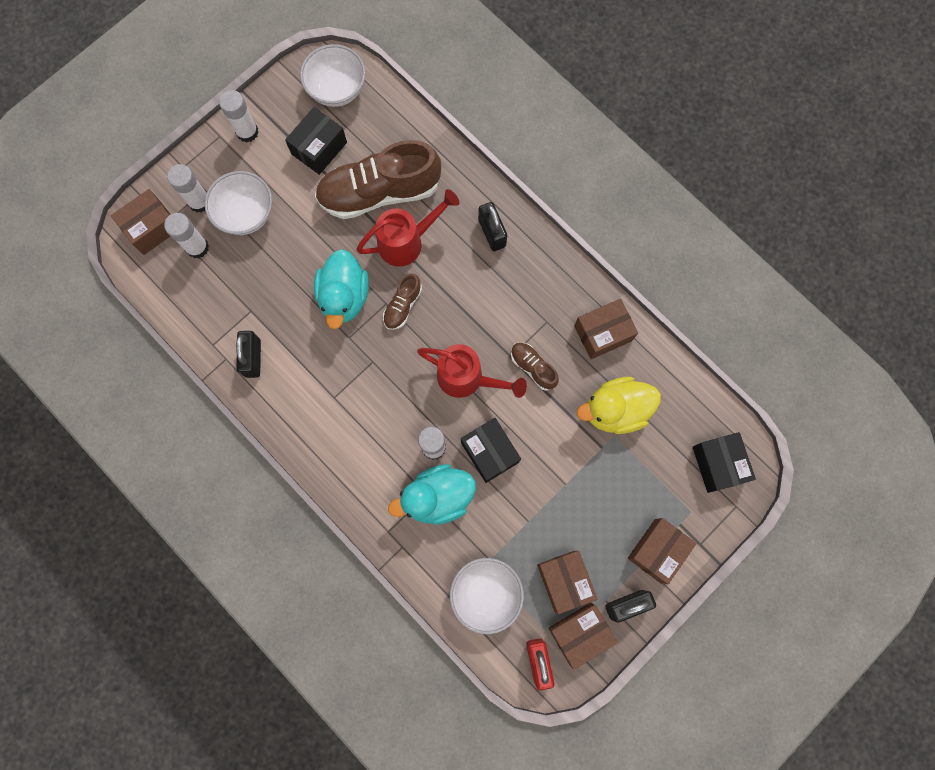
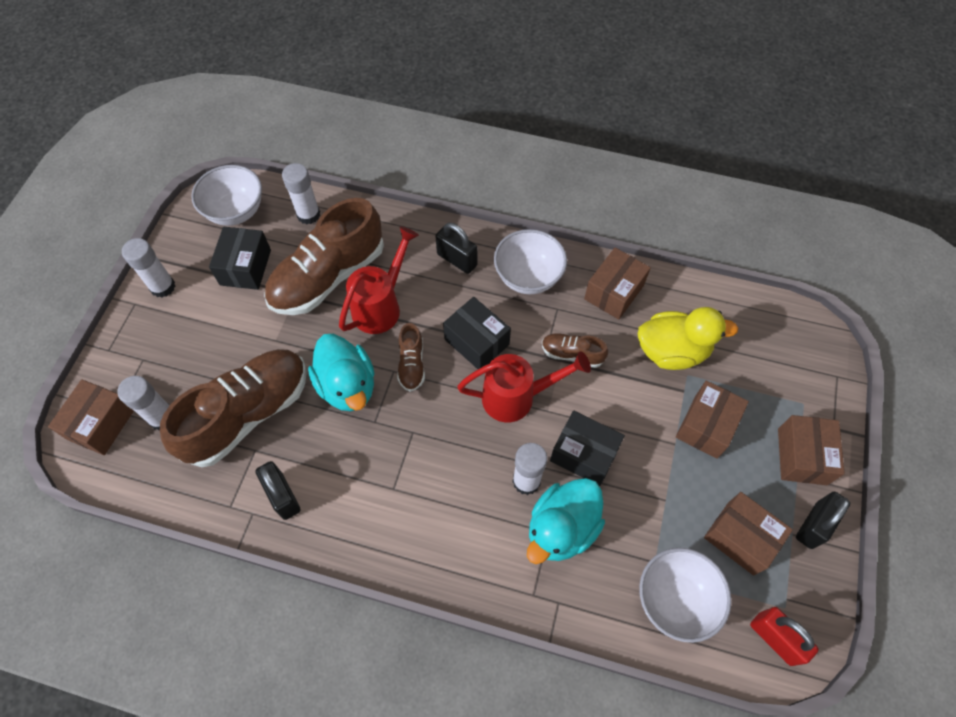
camera: 30 degrees left, 15 degrees down
(199, 202) = (143, 373): white glue stick -> white glue stick (308, 214)
(246, 214) = (201, 360): white bowl -> white bowl (528, 277)
(259, 278) = (248, 414): none -> brown shoe
(580, 633) = (792, 582): brown box -> brown box (706, 426)
(615, 410) = (672, 351): yellow duck -> yellow duck turned 135 degrees counterclockwise
(718, 464) = (794, 348): black box -> black box (476, 342)

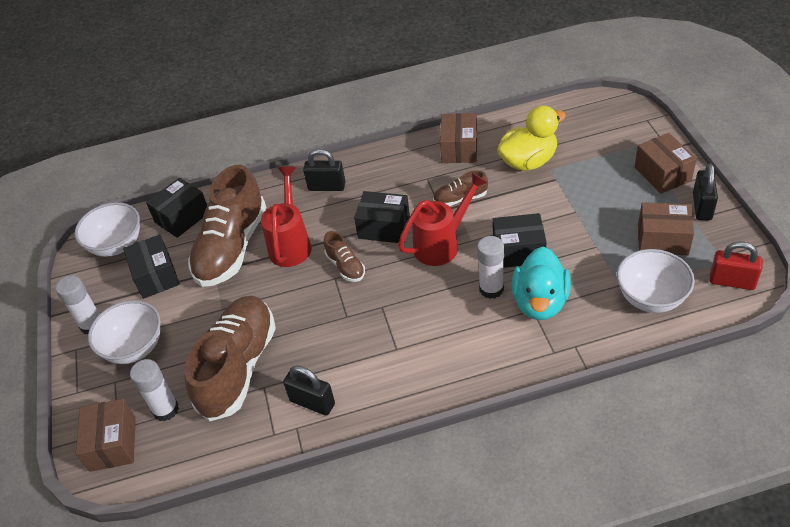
camera: 25 degrees left, 15 degrees down
(308, 214) = (182, 217): white glue stick -> black box
(347, 386) = (306, 306): turquoise duck -> none
(528, 277) = (389, 170): white bowl -> white bowl (134, 348)
(706, 426) = (587, 191): brown box -> none

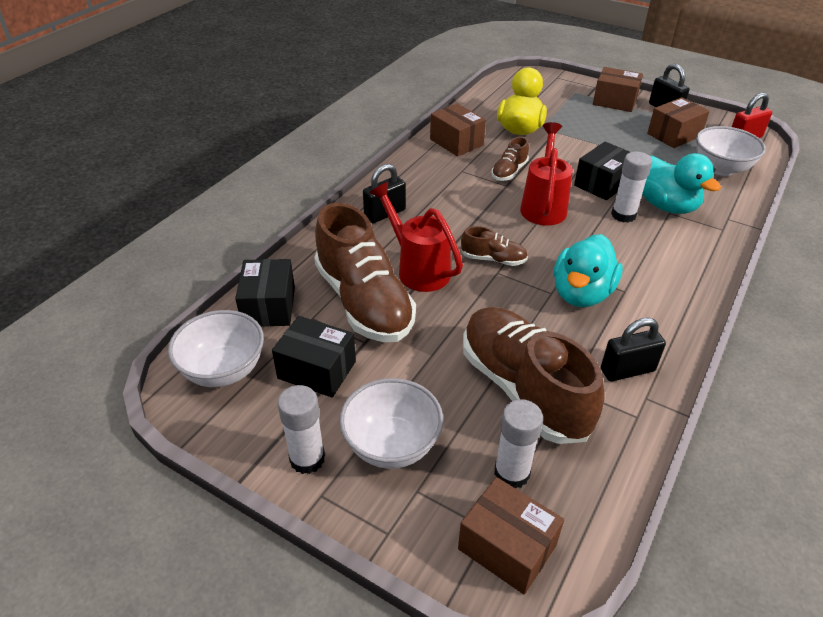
camera: 50 degrees left, 5 degrees down
(364, 330) = (581, 293): none -> turquoise duck
(384, 227) = (481, 217): black box -> none

